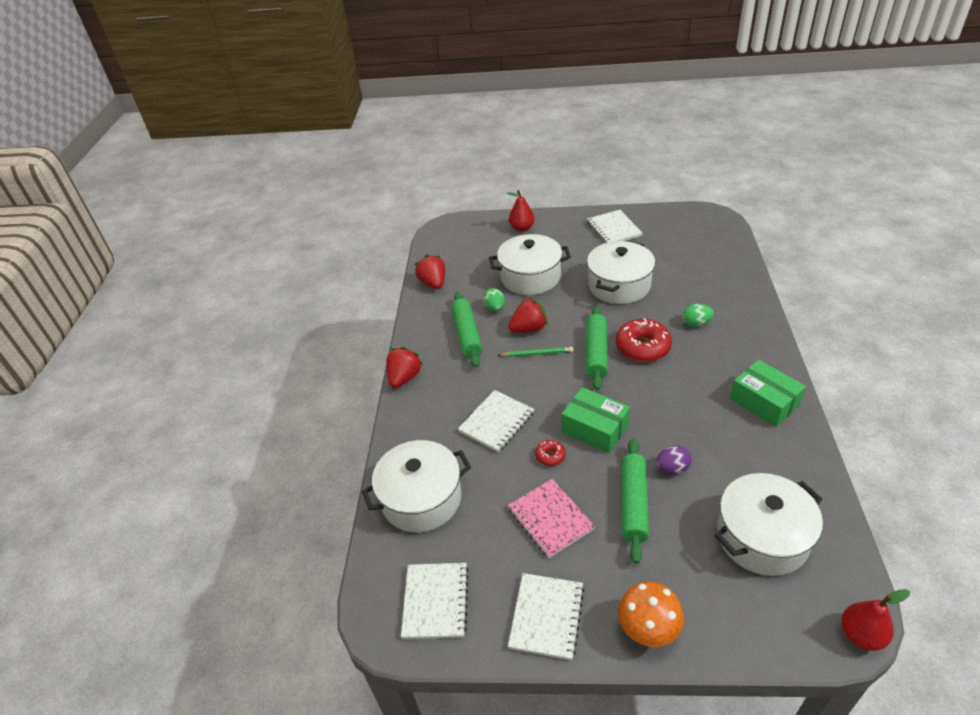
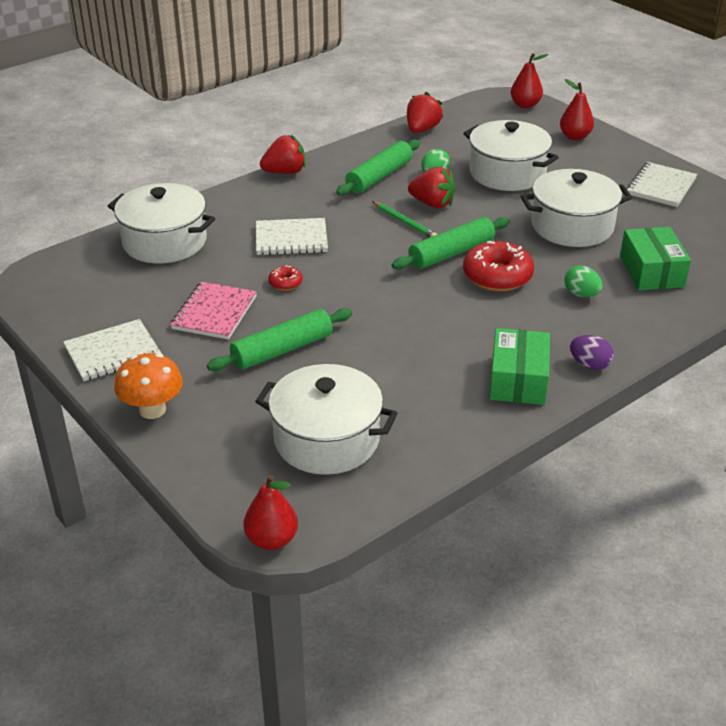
camera: 45 degrees right, 5 degrees down
(435, 601) = (74, 294): white notebook -> none
(461, 226) = (525, 105): none -> red pear
(594, 428) = (348, 293): green box -> green box (651, 271)
(672, 468) = (351, 355): purple egg -> purple egg (589, 365)

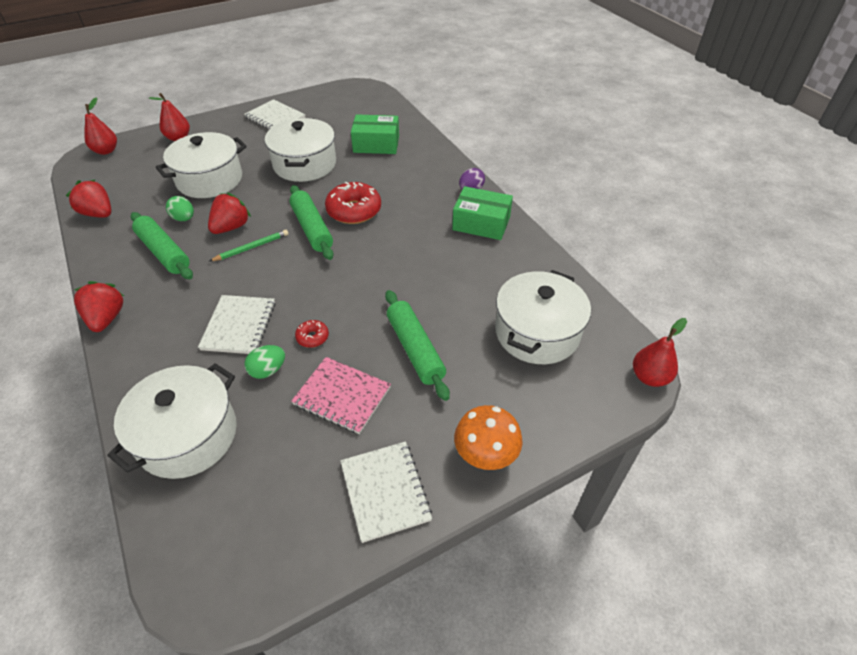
camera: 80 degrees left, 10 degrees up
(581, 294) = (391, 177): green egg -> green egg (268, 370)

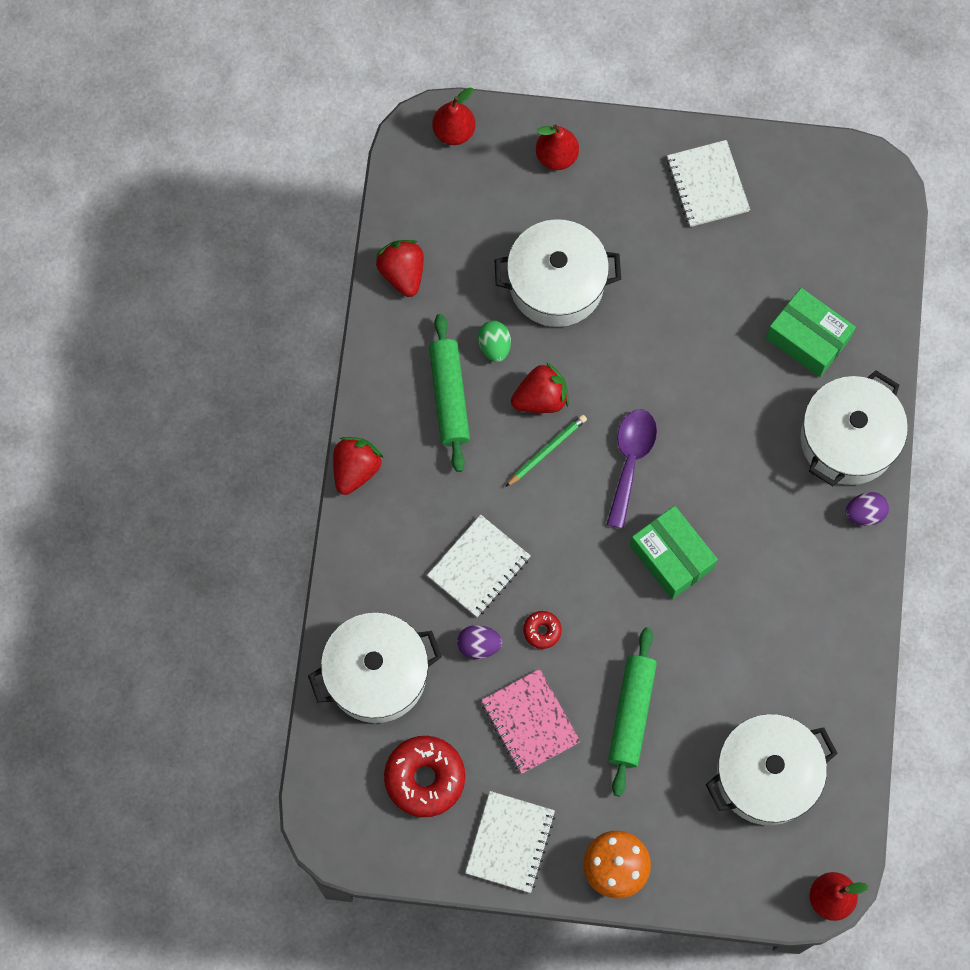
camera: 35 degrees right, 25 degrees up
(251, 247) = (547, 451): green pencil -> green pencil turned 45 degrees counterclockwise
(268, 370) = (479, 645): green egg -> purple egg
(305, 164) = (689, 325): white pot -> white pot (848, 439)
(312, 228) = (630, 461): green rolling pin -> purple spoon
(354, 210) = (697, 459): red donut -> red donut (425, 778)
(481, 223) = (831, 581): green box -> green box (672, 557)

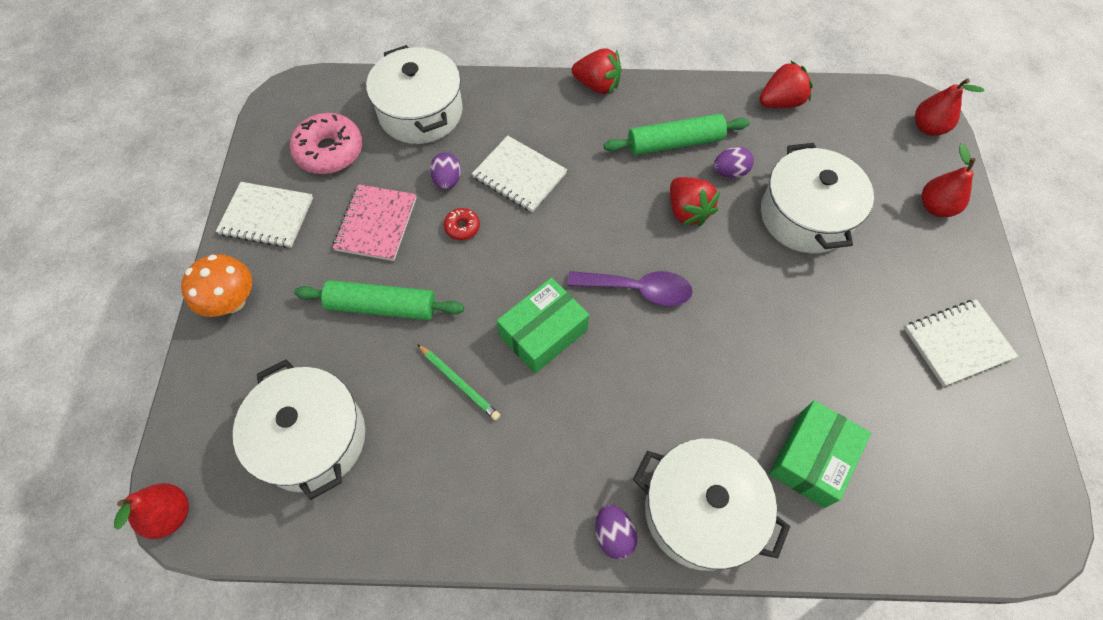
camera: 85 degrees right, 10 degrees down
(425, 778) = (329, 151): red donut -> pink donut
(494, 346) = (730, 172): green egg -> purple egg
(530, 722) = (376, 224): pink notebook -> pink notebook turned 45 degrees counterclockwise
(547, 451) = (637, 219): green pencil -> green pencil (459, 383)

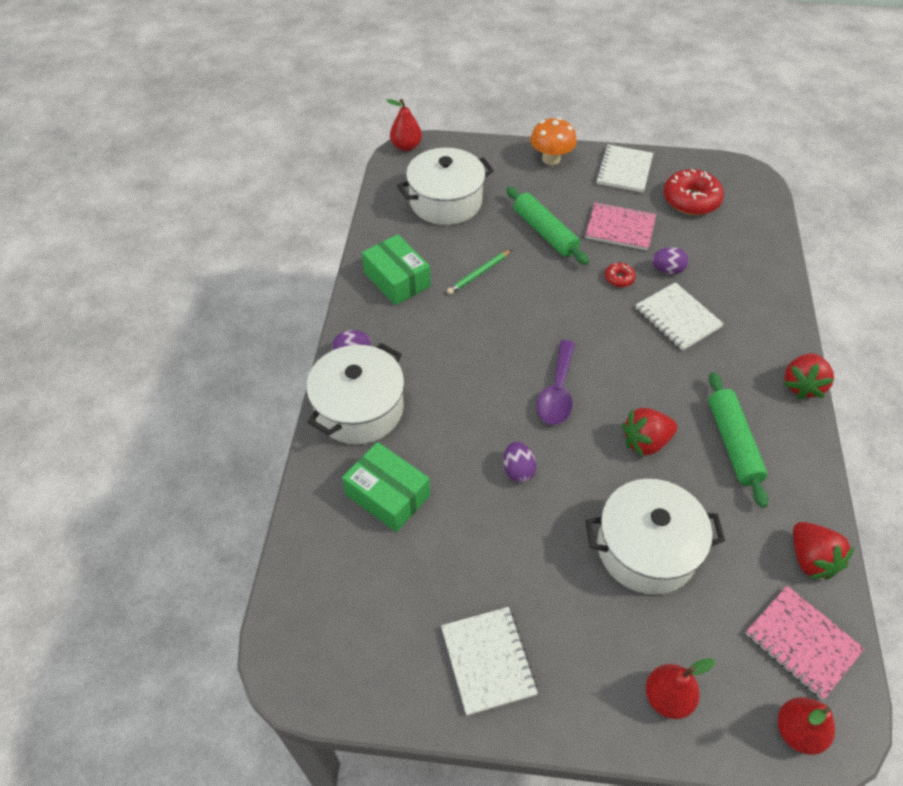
camera: 95 degrees right, 10 degrees down
(329, 151) = (691, 200): pink donut -> red donut
(382, 306) = (545, 232): green rolling pin -> green rolling pin turned 45 degrees counterclockwise
(420, 112) = (742, 254): white pot -> none
(519, 175) = (678, 318): white notebook -> white notebook turned 75 degrees counterclockwise
(543, 333) = (518, 324): green box -> green box (397, 279)
(730, 172) = (699, 488): purple egg -> purple egg (518, 470)
(856, 116) = (802, 642): none -> pink notebook

